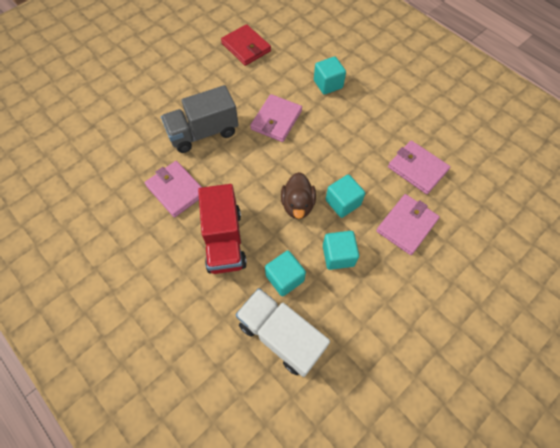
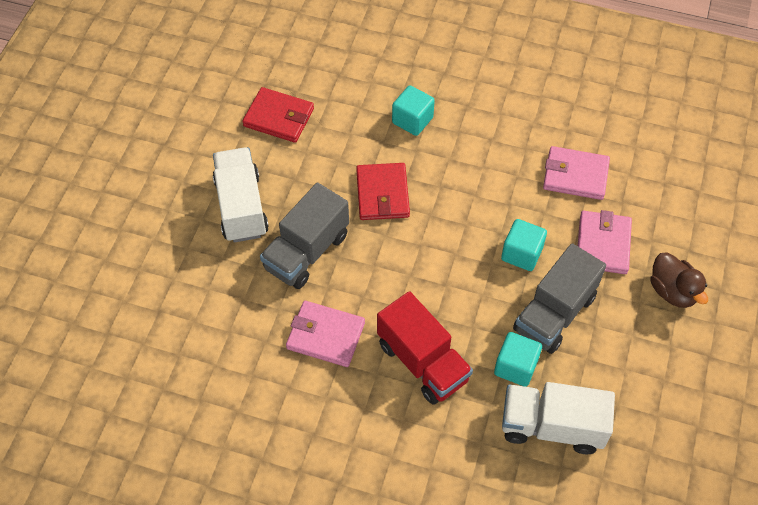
camera: 30 degrees left, 5 degrees down
(185, 88) = (241, 207): none -> white truck
(276, 120) = (382, 194): pink wallet -> red wallet
(297, 205) = (475, 281): brown duck -> brown duck (672, 291)
(338, 255) = (554, 313): turquoise cube -> grey truck

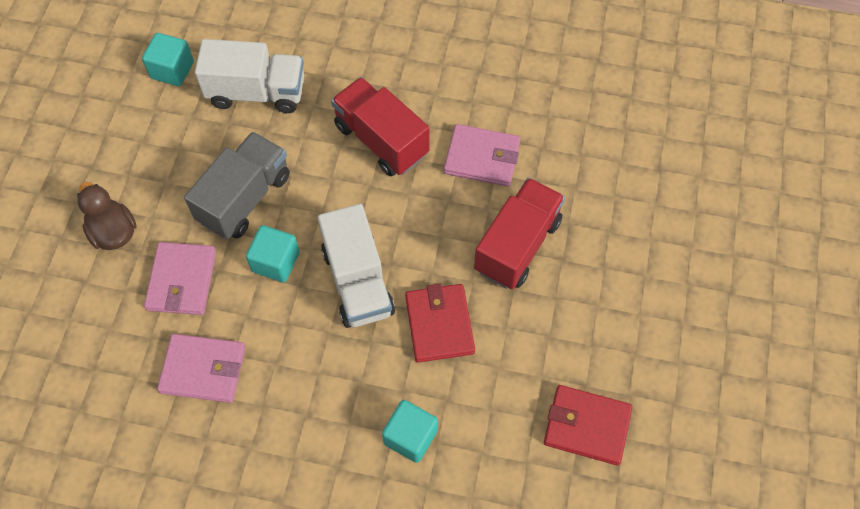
camera: 175 degrees right, 5 degrees up
(241, 207) = (603, 294): white truck -> white truck (358, 281)
(306, 252) = (517, 245): grey truck -> red truck
(515, 367) = (288, 142): turquoise cube -> turquoise cube (172, 70)

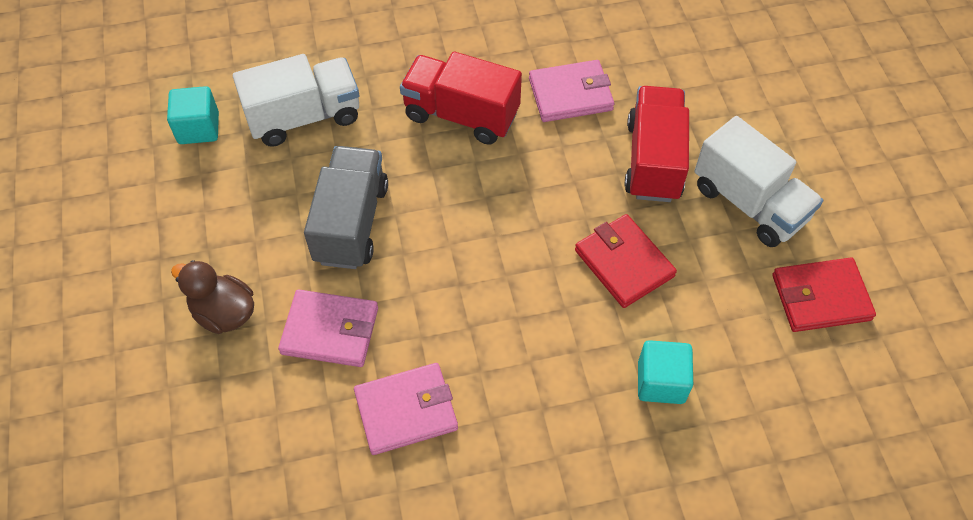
camera: 25 degrees left, 5 degrees down
(182, 280) = (330, 331): pink wallet -> pink wallet turned 60 degrees counterclockwise
(275, 262) = (421, 272): turquoise cube -> none
(358, 281) = (518, 256): white truck -> white truck (749, 203)

